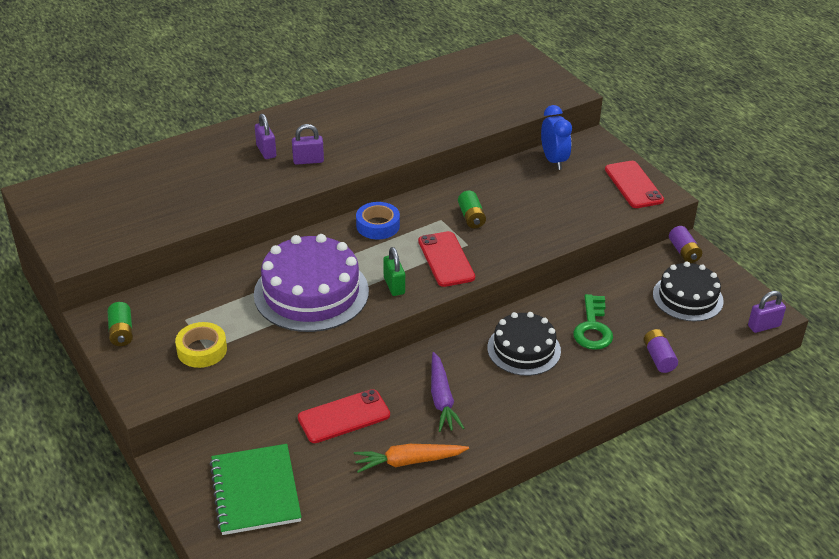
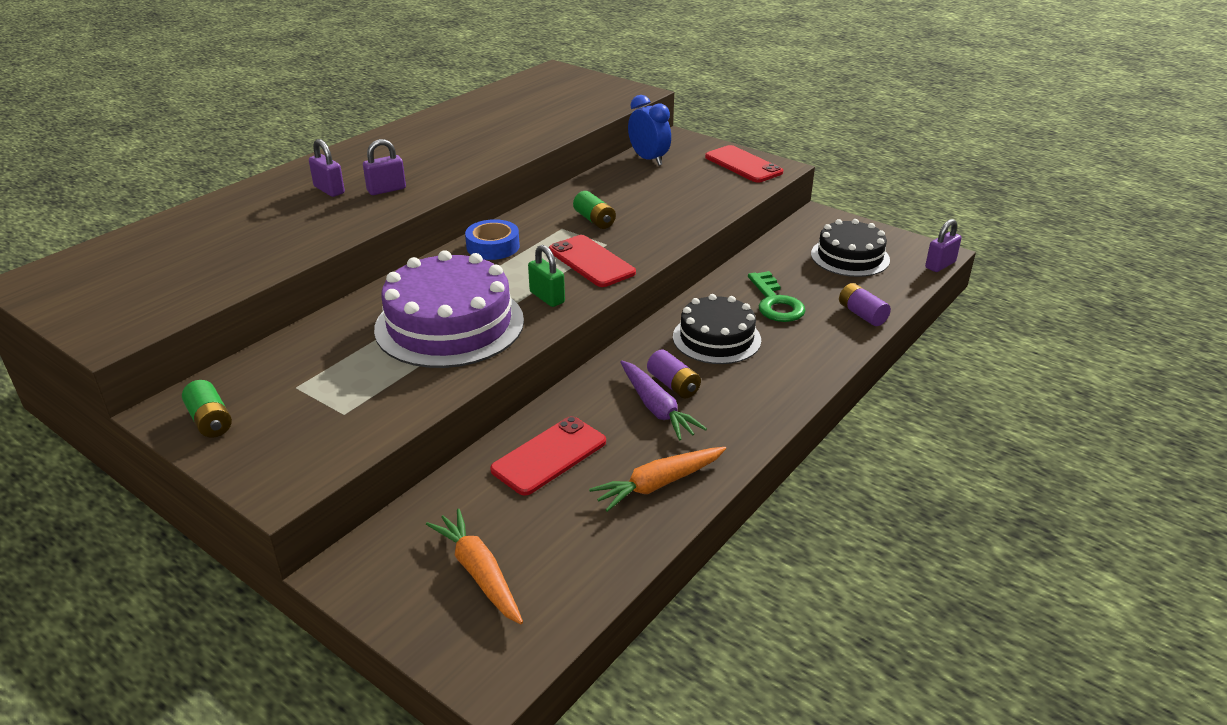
camera: 20 degrees left, 5 degrees down
(202, 350) = (336, 415): yellow tape -> none
(255, 491) = (479, 573): green notebook -> orange carrot
(684, 252) = (817, 220): purple battery -> purple battery (673, 385)

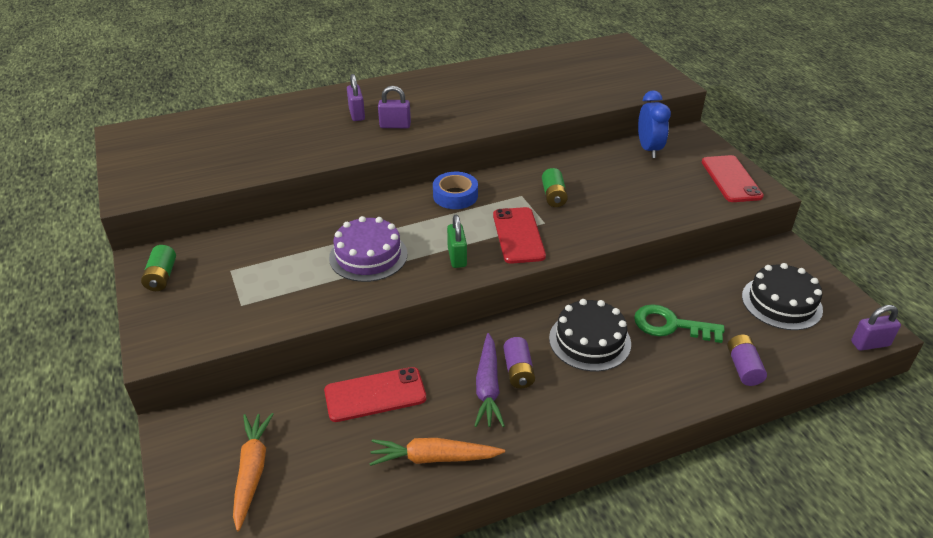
camera: 30 degrees right, 5 degrees up
(449, 324) = (368, 256): purple cake -> purple cake, size x0.64
(775, 303) = (670, 325): green key -> green key turned 90 degrees clockwise

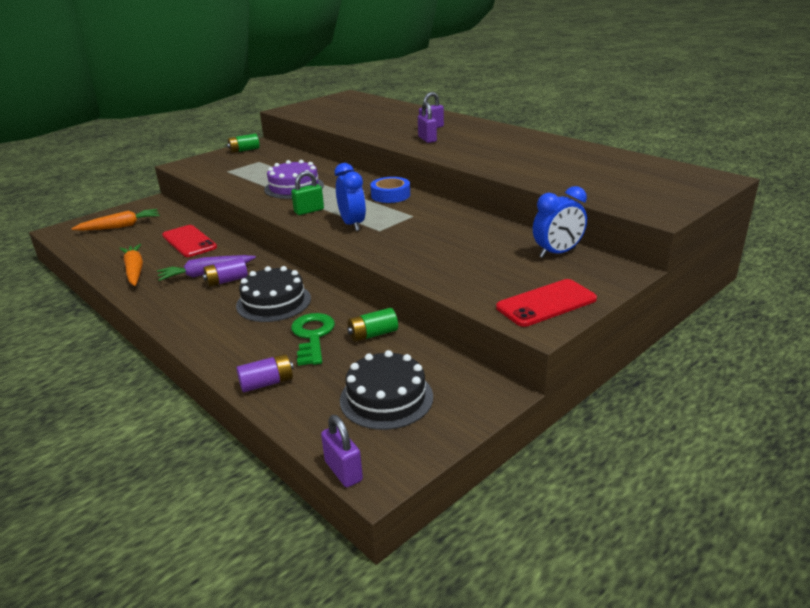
camera: 70 degrees right, 10 degrees down
(518, 235) = (352, 224): red phone -> blue clock
(553, 196) = (423, 227): green battery -> green battery (373, 334)

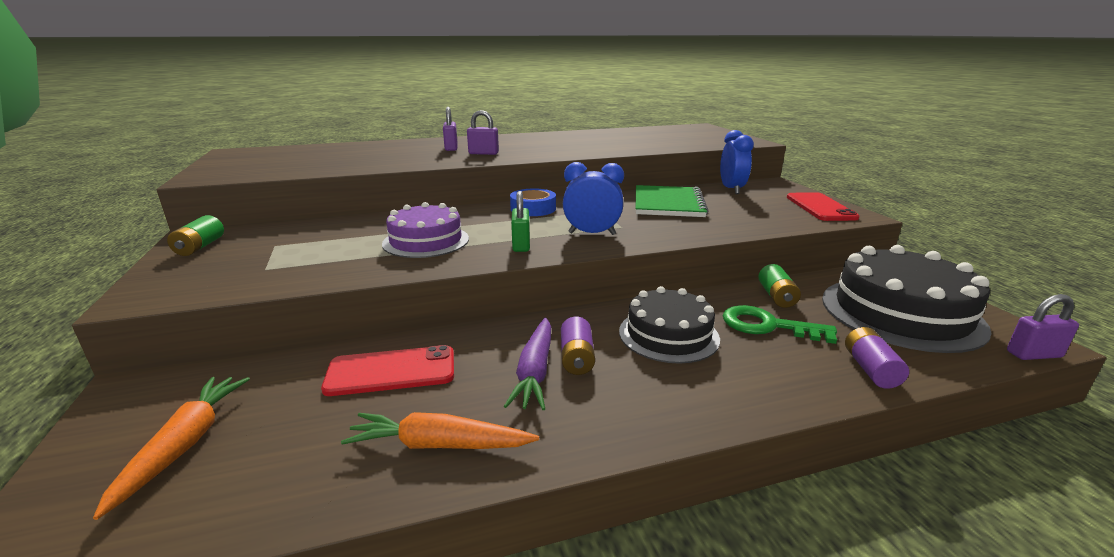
camera: 65 degrees left, 5 degrees down
(386, 398) = (901, 313): black cake -> black cake, size x1.57
(464, 234) = (668, 204): none -> green notebook

